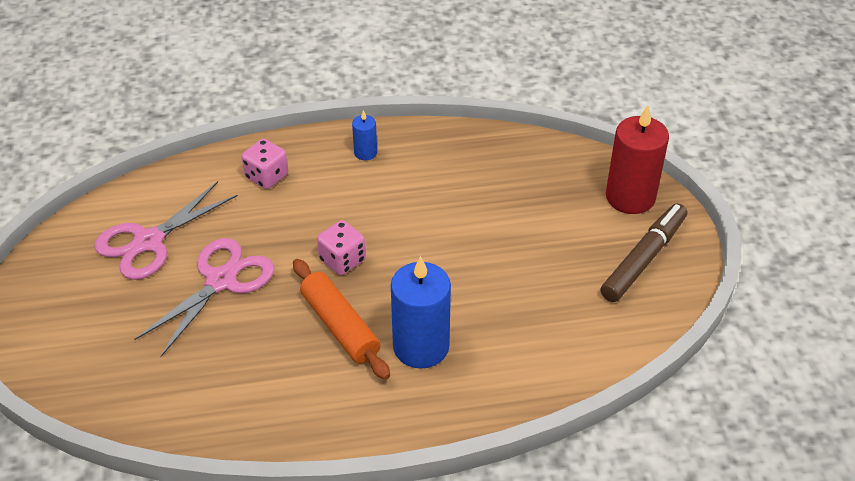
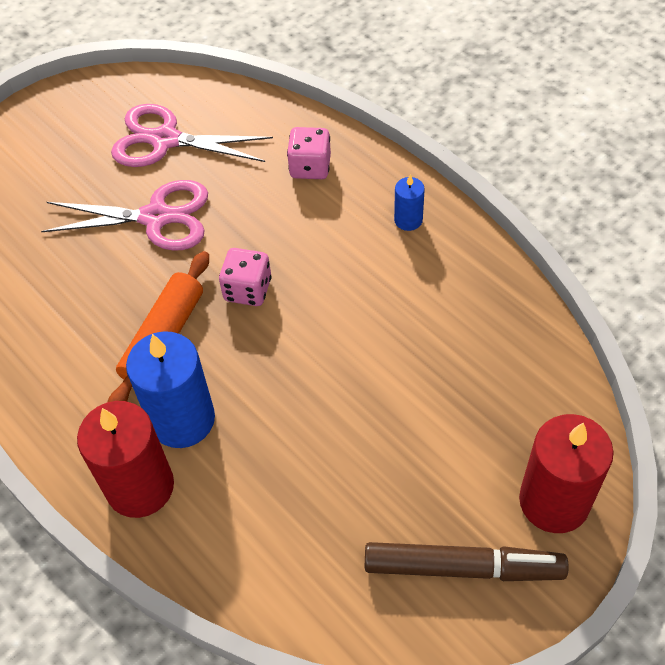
camera: 60 degrees right, 10 degrees up
(457, 395) = (140, 487): none -> red candle

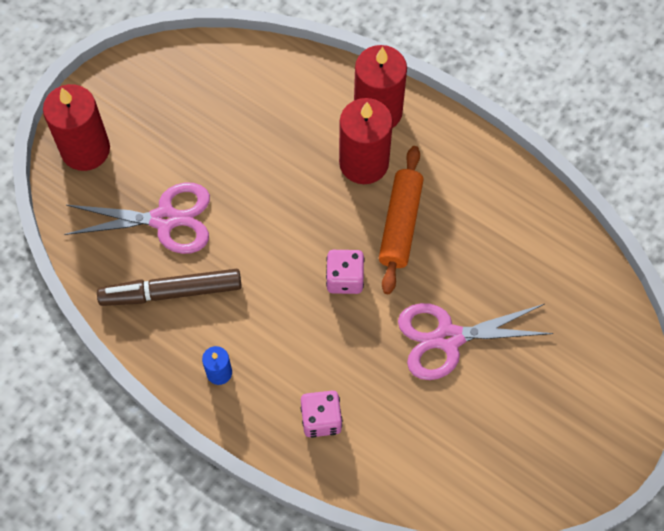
camera: 165 degrees right, 10 degrees up
(165, 140) = (472, 429): pink scissors -> pink scissors (165, 219)
(182, 419) = (364, 163): blue candle -> red candle
(463, 567) = (145, 97): brown marker -> brown marker (171, 292)

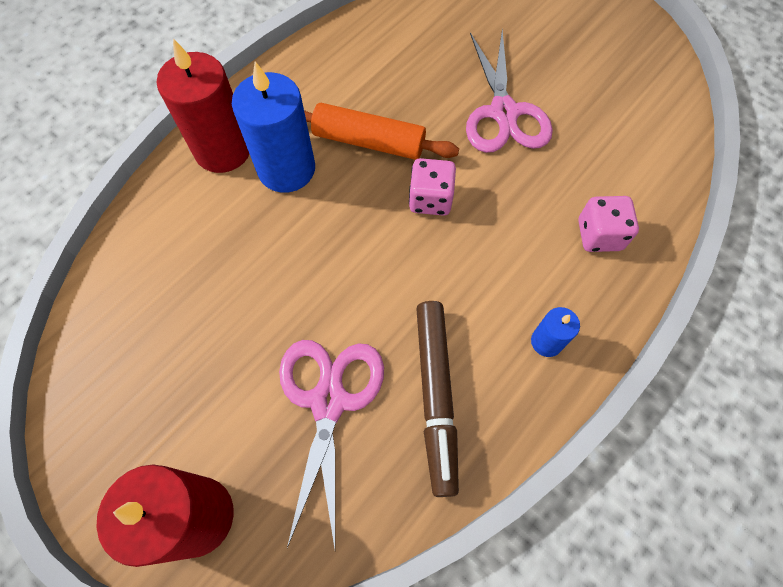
camera: 85 degrees left, 0 degrees up
(364, 163) = (286, 169): red candle -> blue candle

